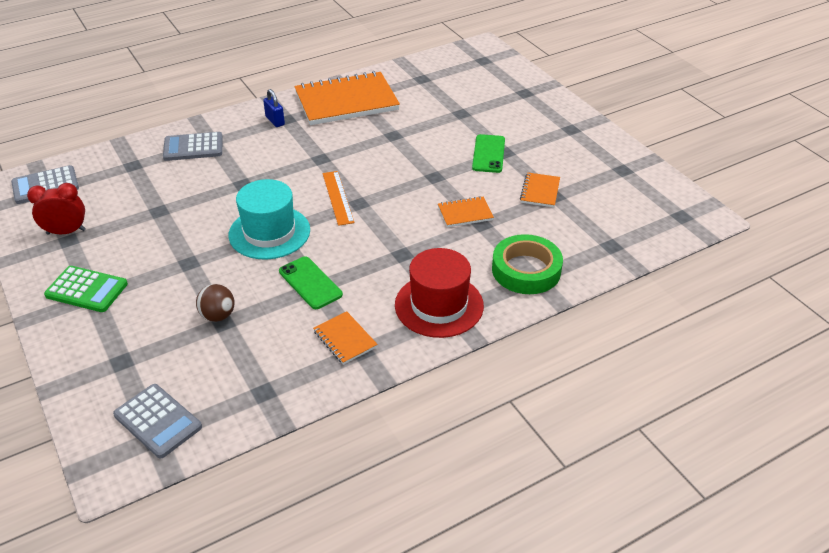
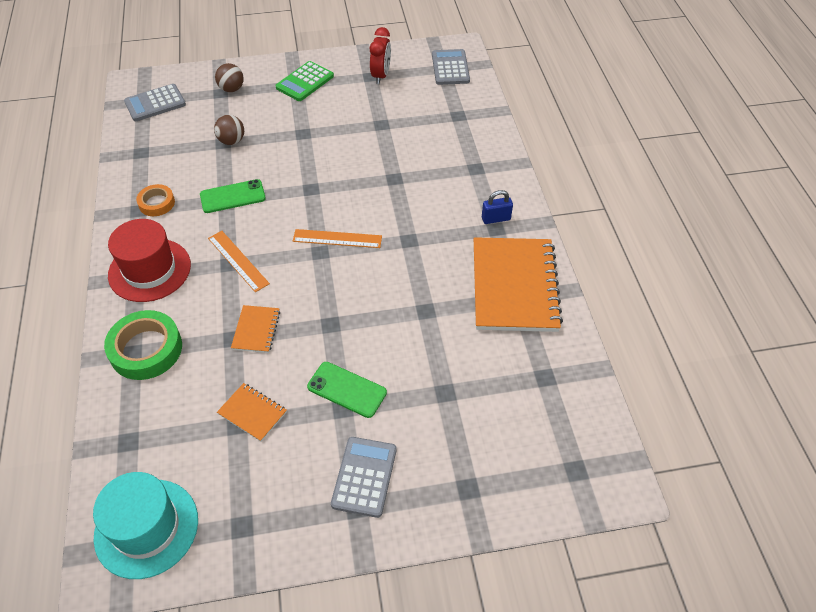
camera: 110 degrees right, 10 degrees up
(111, 353) = (231, 89): none -> brown ball
(193, 147) = (470, 155): grey calculator -> grey calculator (364, 477)
(269, 232) = (312, 184): turquoise hat -> turquoise hat (146, 528)
(345, 339) = (156, 203): orange notebook -> orange tape
(395, 249) = (238, 261): none -> orange ruler

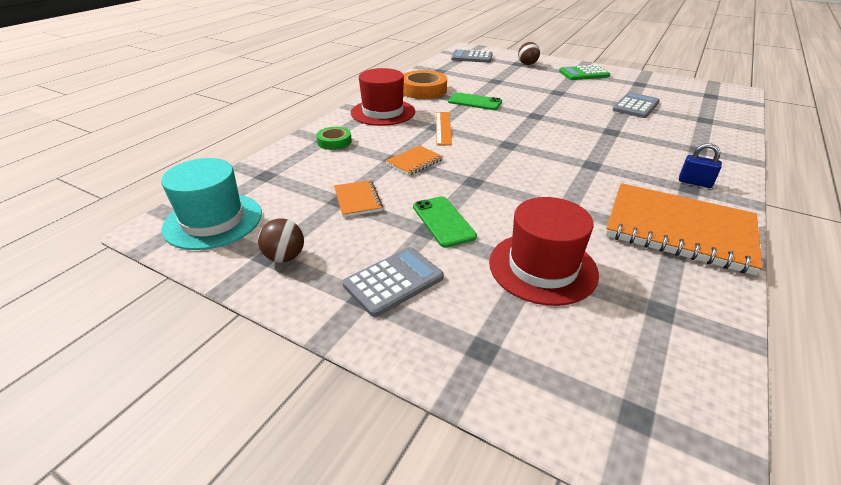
camera: 40 degrees right, 15 degrees down
(146, 349) = (334, 142): green tape -> green tape, size x0.58
(156, 203) = (423, 90): orange tape -> orange tape, size x1.73
(232, 141) = (502, 82): brown ball -> brown ball (285, 257)
(337, 239) = (529, 143): orange ruler -> none
(381, 76) = (649, 85): red clock -> none
(450, 68) = (719, 97): grey calculator -> grey calculator (635, 106)
(453, 389) = (542, 267): none -> red hat
(514, 286) = (679, 230): orange notebook -> orange notebook turned 75 degrees clockwise

